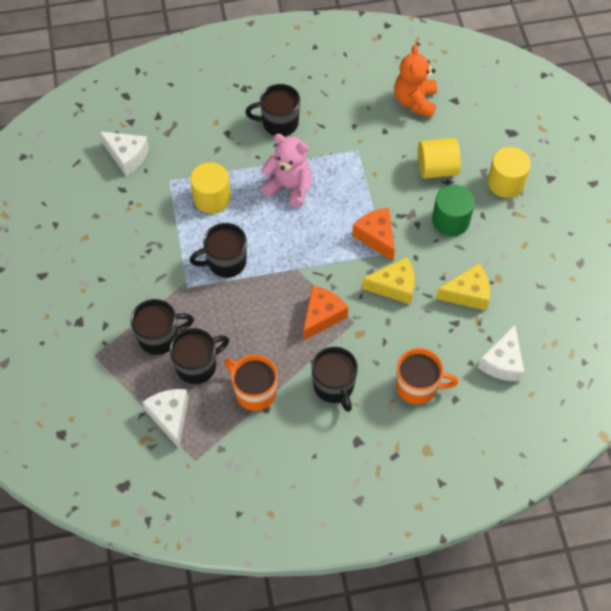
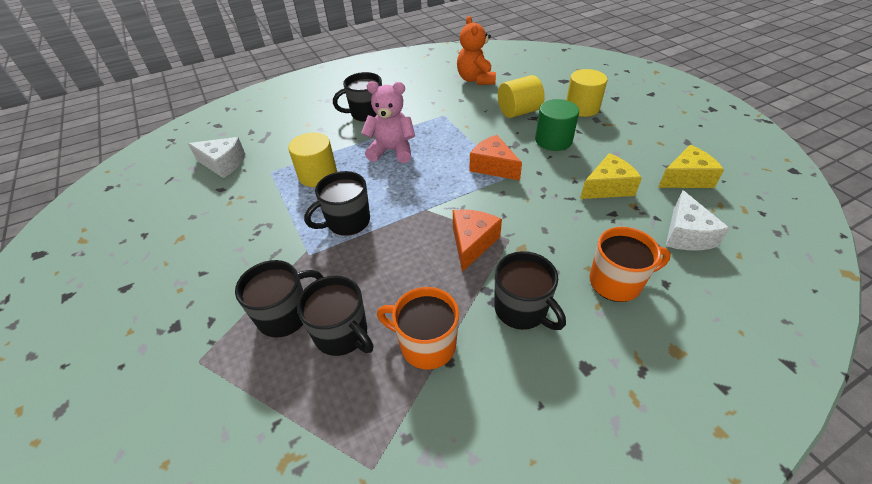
camera: 15 degrees left, 15 degrees down
(170, 417) = (319, 413): white cheese -> none
(197, 365) = (342, 334): black mug -> black mug turned 90 degrees clockwise
(394, 286) = (533, 199): yellow cheese -> yellow cheese (686, 178)

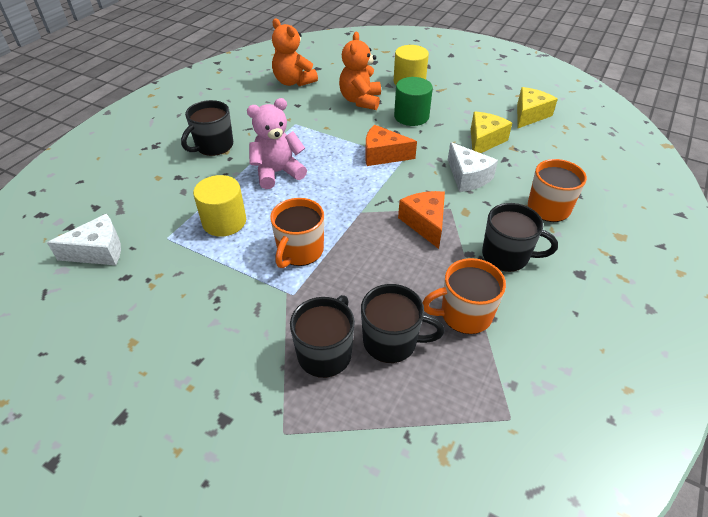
camera: 35 degrees left, 0 degrees up
(347, 222) = (300, 251): black mug -> orange mug
(519, 112) = (360, 100): yellow cylinder -> orange teddy bear
(686, 234) = (562, 156): white cheese -> white cheese (467, 177)

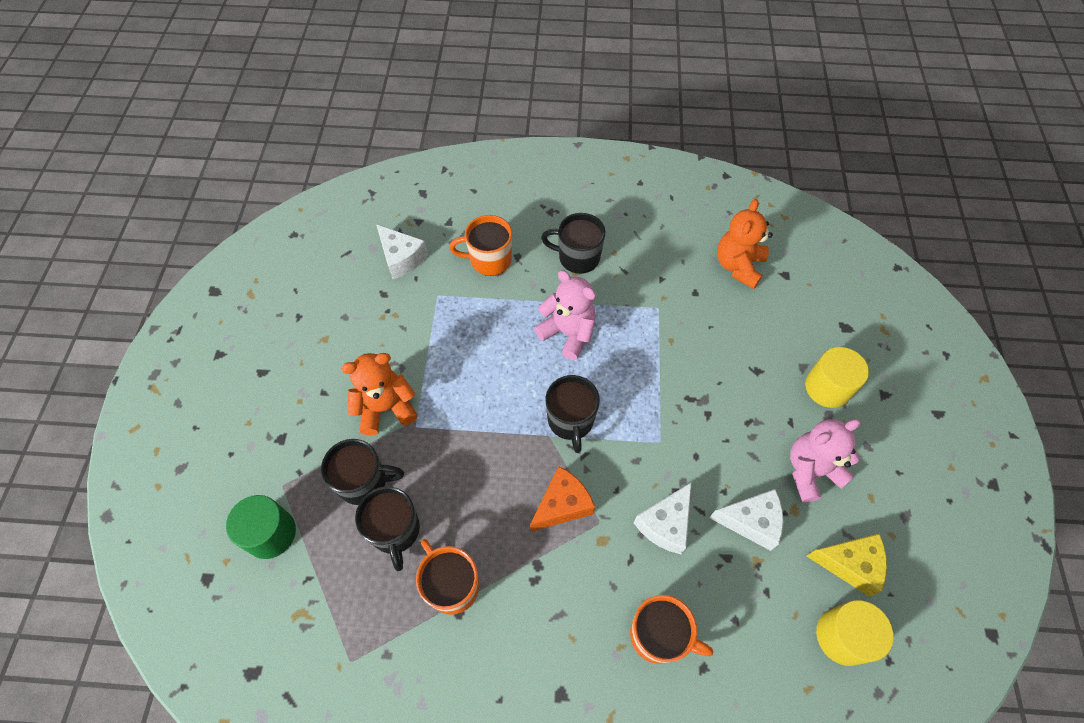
camera: 65 degrees right, 15 degrees up
(224, 221) = (477, 326): yellow cylinder -> yellow cylinder (843, 636)
(300, 251) = (469, 407): orange mug -> orange mug (489, 260)
(360, 100) = (746, 351): orange teddy bear -> orange teddy bear (386, 408)
(383, 155) = (654, 418): orange cheese -> none
(411, 116) = (749, 419): green cylinder -> green cylinder (270, 533)
(462, 107) = (811, 471): none -> pink teddy bear
(484, 140) = (751, 521): yellow cheese -> white cheese
(507, 256) = (552, 606): black mug -> black mug (571, 421)

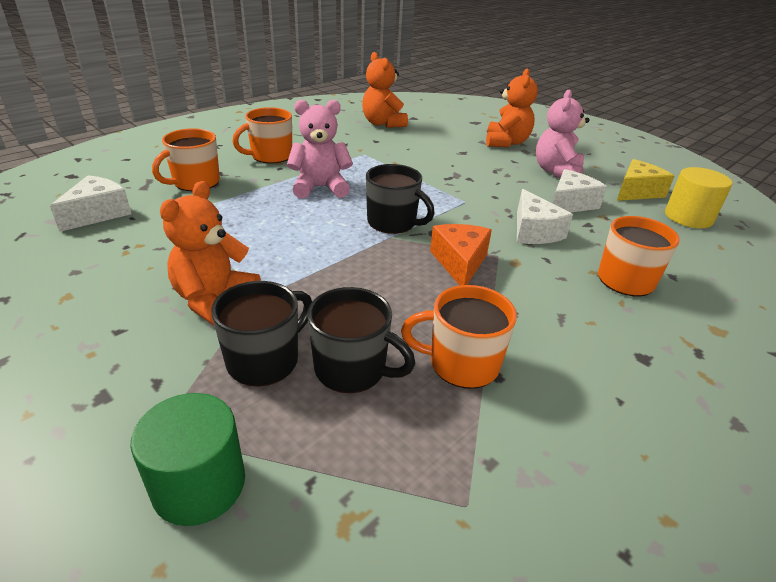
camera: 50 degrees left, 25 degrees down
(401, 258) = (98, 213): white cheese -> white cheese turned 60 degrees counterclockwise
(577, 257) = (270, 156): black mug -> orange mug
(827, 387) = (506, 142): yellow cylinder -> orange teddy bear

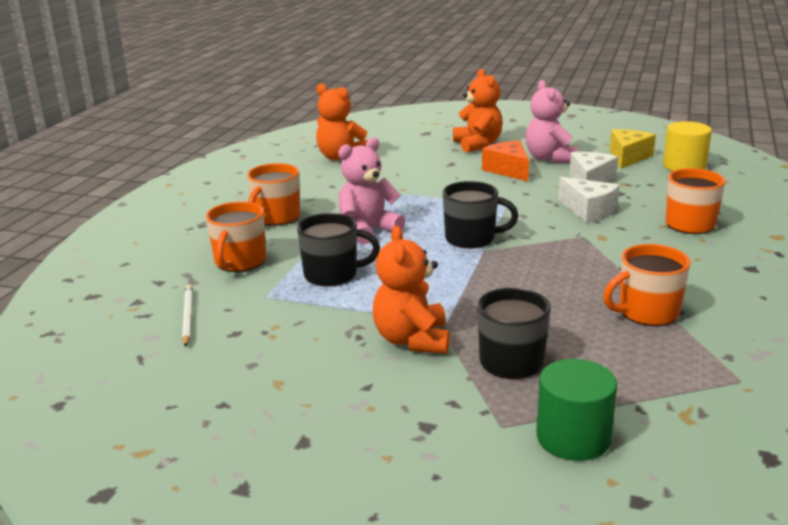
camera: 25 degrees left, 10 degrees down
(98, 213) = (187, 316): white cheese -> white pencil
(352, 369) = (580, 342): black mug -> black mug (332, 274)
(459, 262) = (562, 250): orange cheese -> orange cheese (508, 170)

